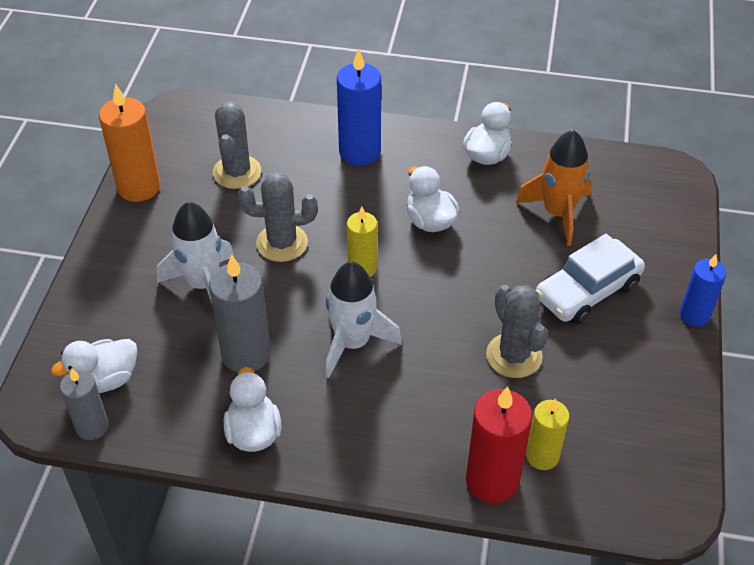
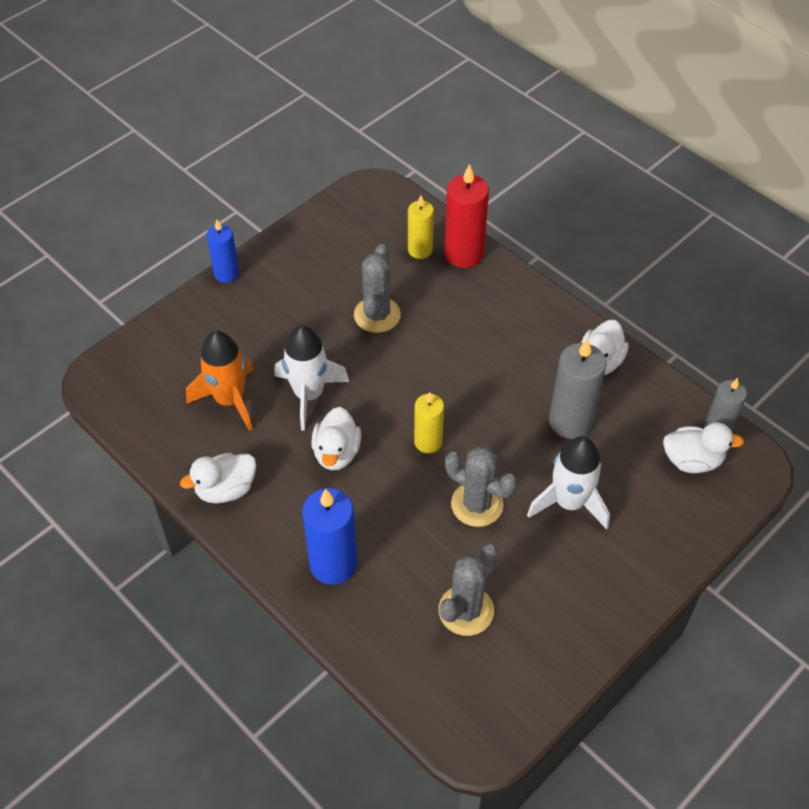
camera: 145 degrees left, 5 degrees up
(139, 187) = (572, 650): orange candle -> none
(353, 343) = (483, 386): white rocket -> white rocket (309, 395)
(587, 291) = (278, 328): white car -> none

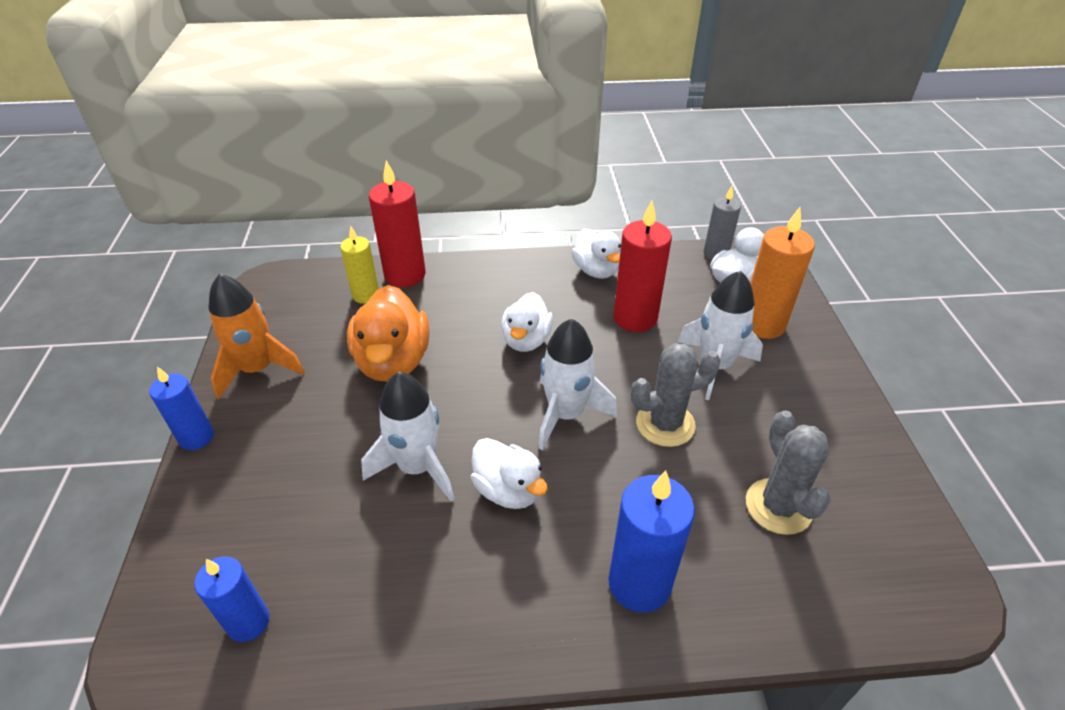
camera: 50 degrees left, 10 degrees down
(150, 399) = (248, 622): none -> blue candle
(226, 489) = (451, 625): white duck -> white duck (526, 340)
(229, 400) = (343, 540): orange rocket -> orange rocket (258, 369)
(377, 315) = (393, 361): grey cactus -> orange duck
(428, 442) = (566, 414): yellow candle -> white rocket
(570, 421) = (635, 318): grey candle -> red candle
(655, 509) = (762, 324): none -> orange candle

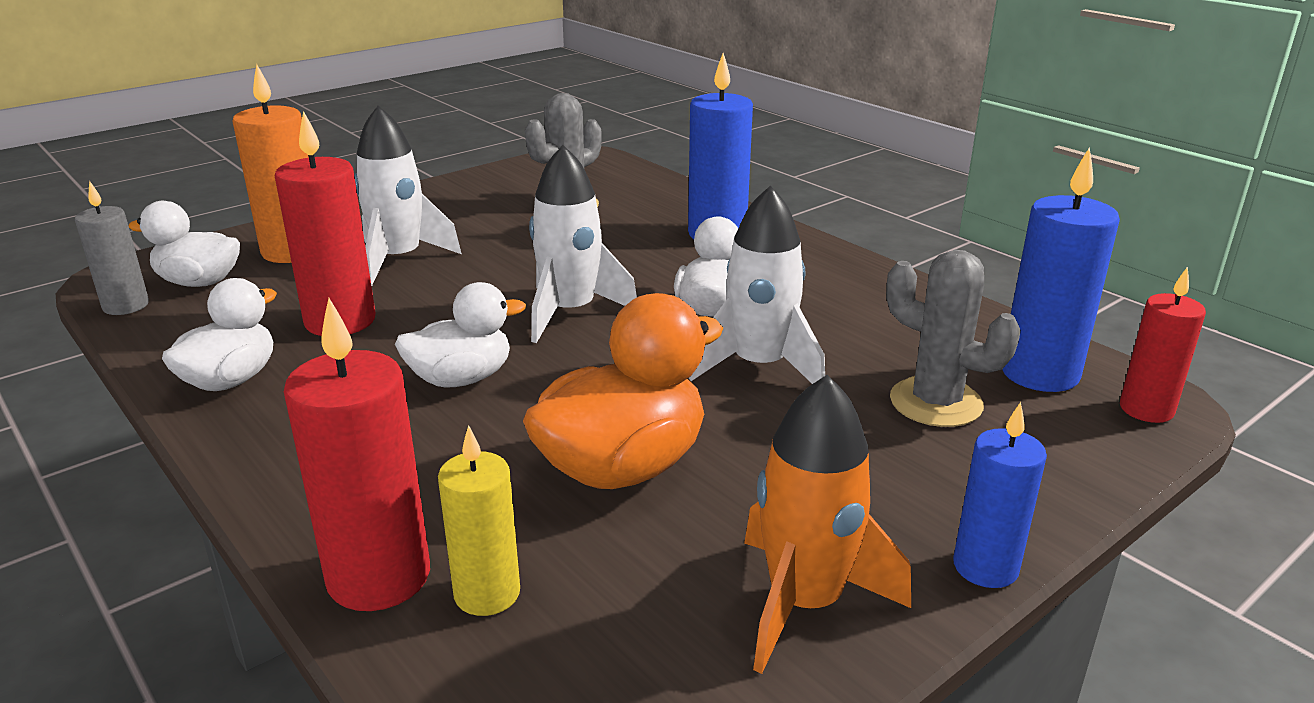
camera: 125 degrees left, 15 degrees down
(154, 645) = (1146, 409): none -> red candle
(248, 622) = (1039, 373): blue candle -> blue candle, size x1.58
(665, 424) = (522, 263): grey cactus -> grey cactus (936, 402)

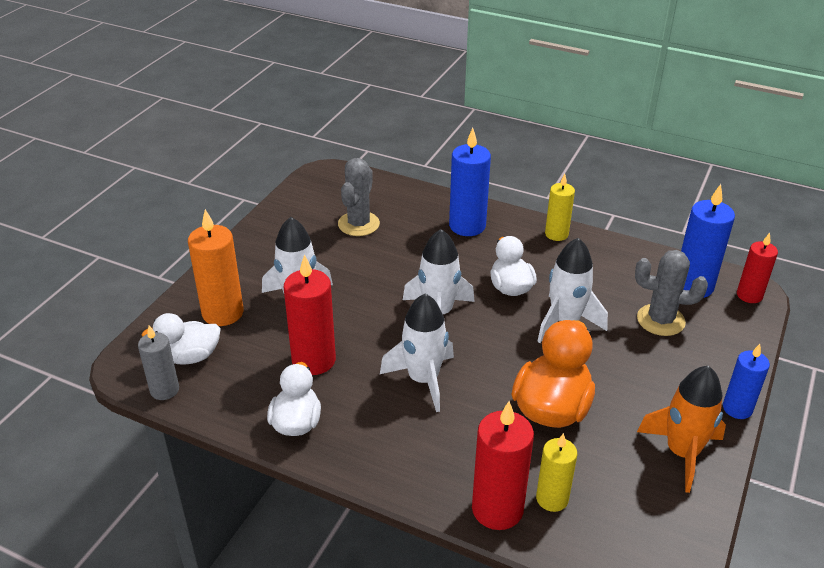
camera: 25 degrees left, 10 degrees up
(461, 379) = (423, 380): white duck -> white rocket
(848, 267) = (556, 234): none -> yellow candle

